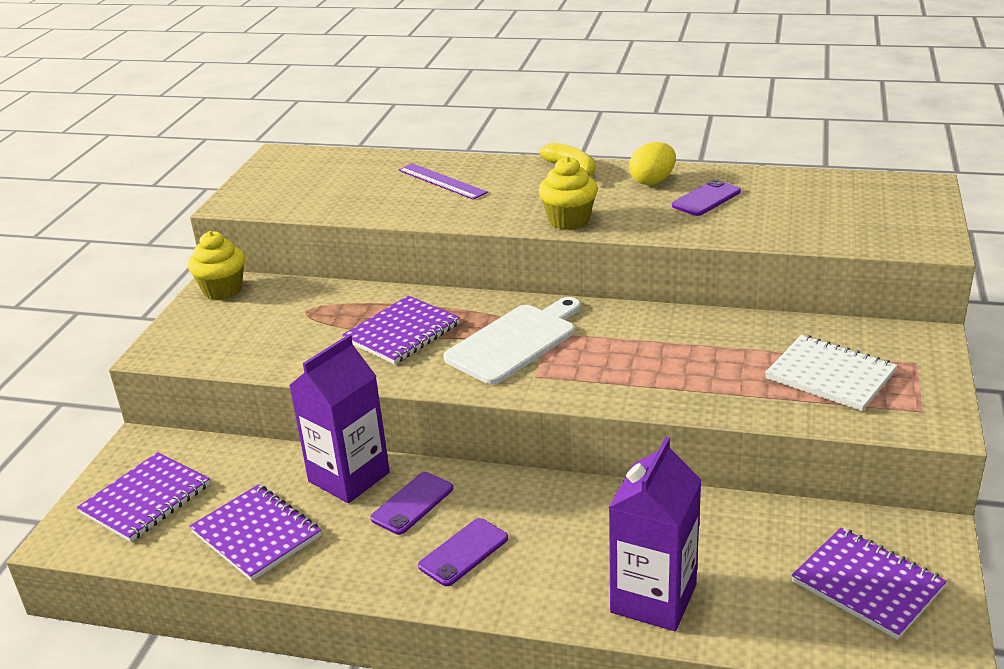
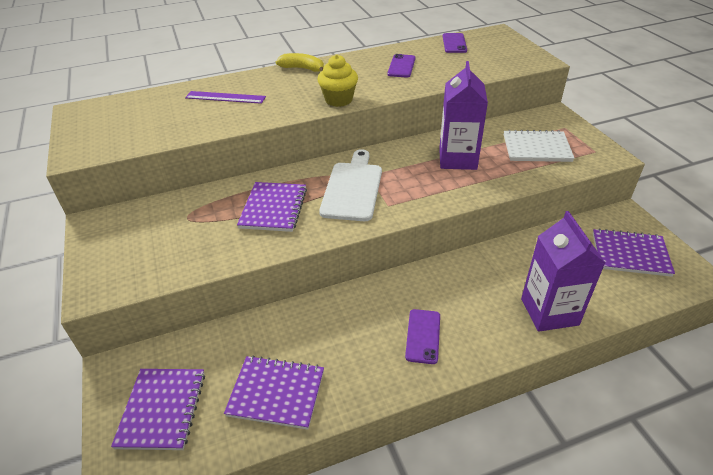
camera: 35 degrees left, 10 degrees up
(222, 290) = (102, 225): yellow cupcake -> none
(349, 477) = (301, 321): purple carton -> purple carton (457, 159)
(412, 503) = (360, 319): purple phone -> purple phone (454, 43)
(652, 181) = (359, 64): yellow egg -> none

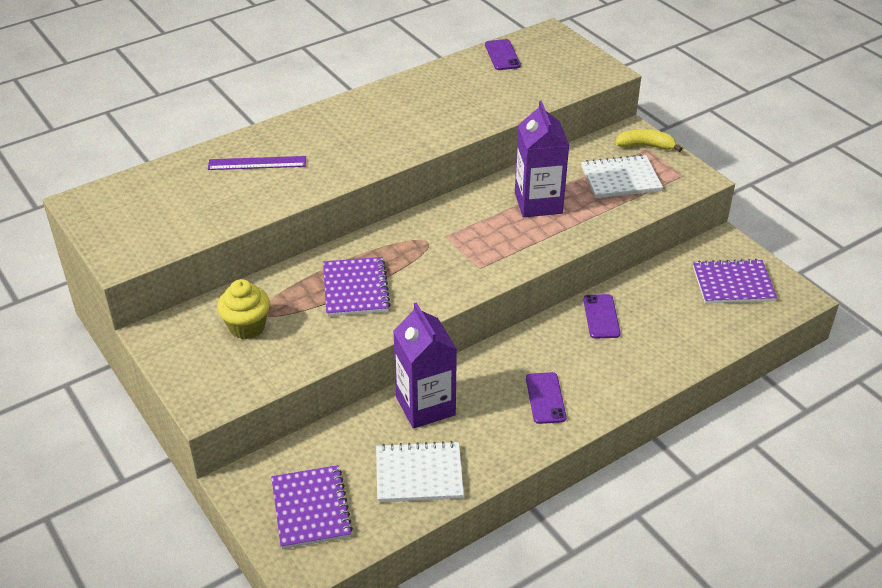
camera: 15 degrees left, 0 degrees up
(276, 393) = (419, 474): purple notebook -> white notebook
(302, 69) = (332, 112): yellow banana -> yellow banana (645, 146)
(338, 100) = (394, 151): yellow cupcake -> yellow cupcake (247, 327)
(352, 188) = (434, 253): white cutting board -> none
(401, 66) = (450, 96): purple phone -> purple phone (601, 316)
(549, 312) = (663, 354): purple carton -> purple carton (425, 406)

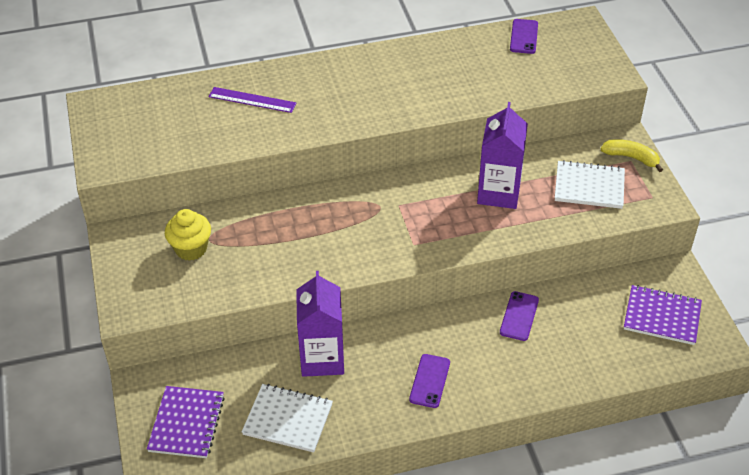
camera: 20 degrees right, 5 degrees up
(355, 289) = (296, 237): purple notebook -> none

